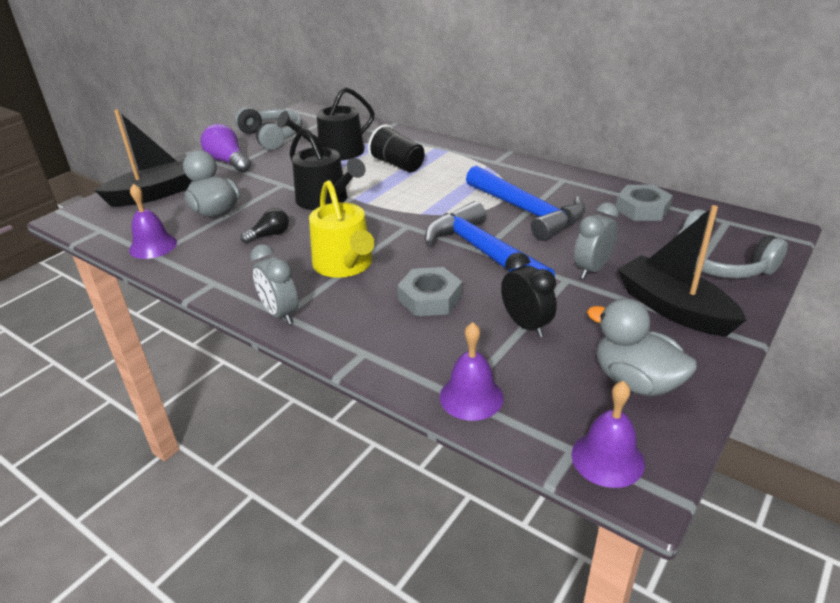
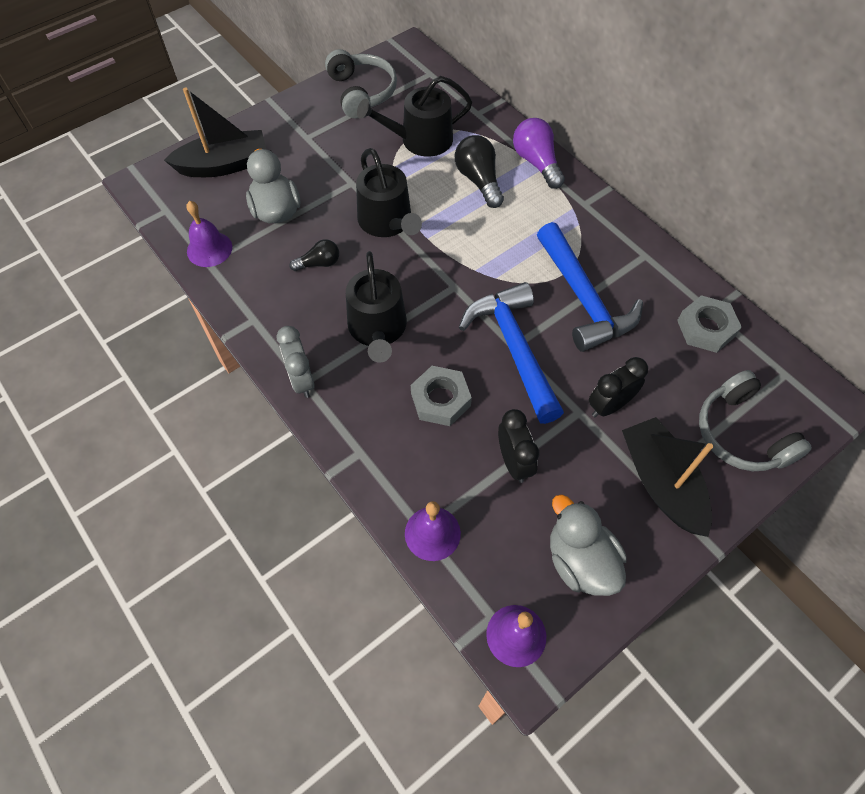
camera: 15 degrees right, 25 degrees up
(228, 162) = (306, 128): purple light bulb -> purple light bulb (536, 163)
(345, 265) = (378, 329): yellow watering can -> black watering can
(398, 165) = (479, 180): black cup -> black light bulb
(592, 269) = (609, 405): grey clock -> black clock

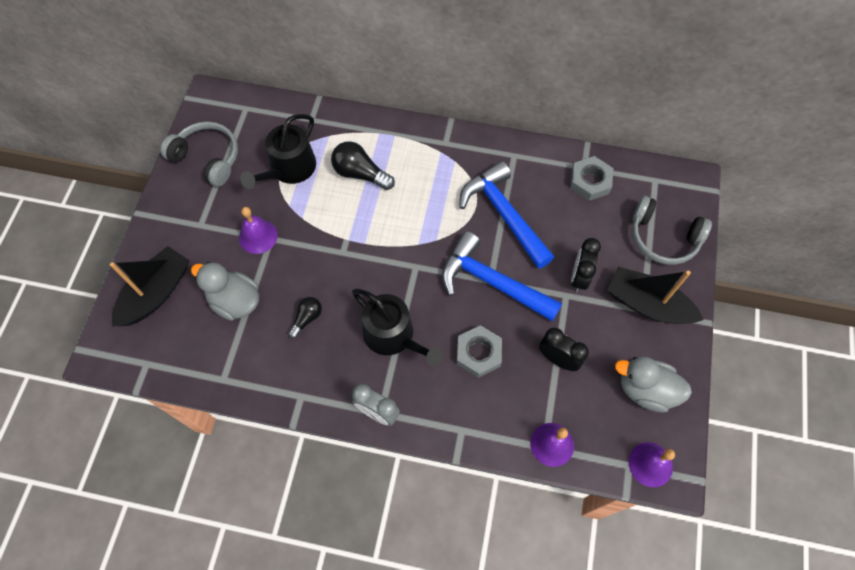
camera: 40 degrees left, 5 degrees up
(209, 249) = (213, 368): purple bell -> purple bell (258, 236)
(387, 222) = (325, 251): black watering can -> none
(536, 163) = (387, 132): purple light bulb -> none
(583, 299) = (503, 214): blue hammer -> blue hammer turned 150 degrees counterclockwise

